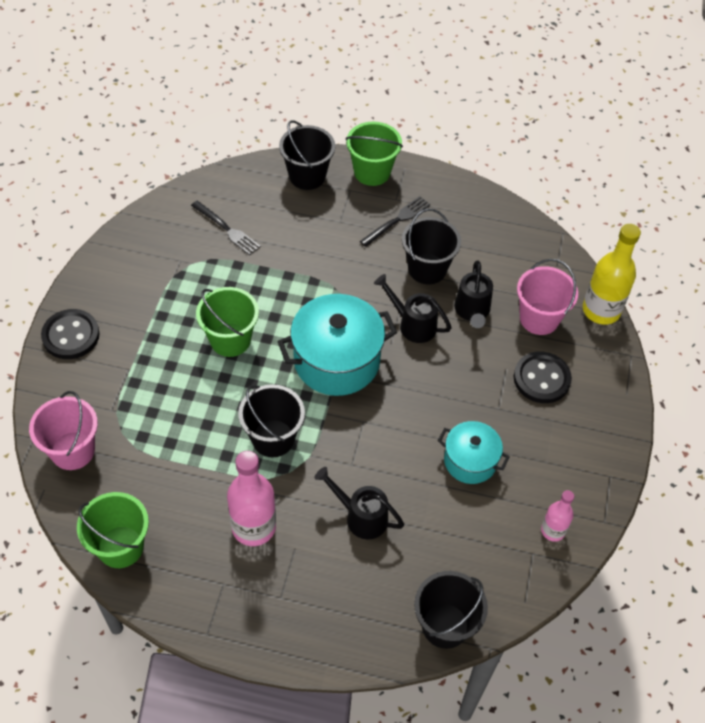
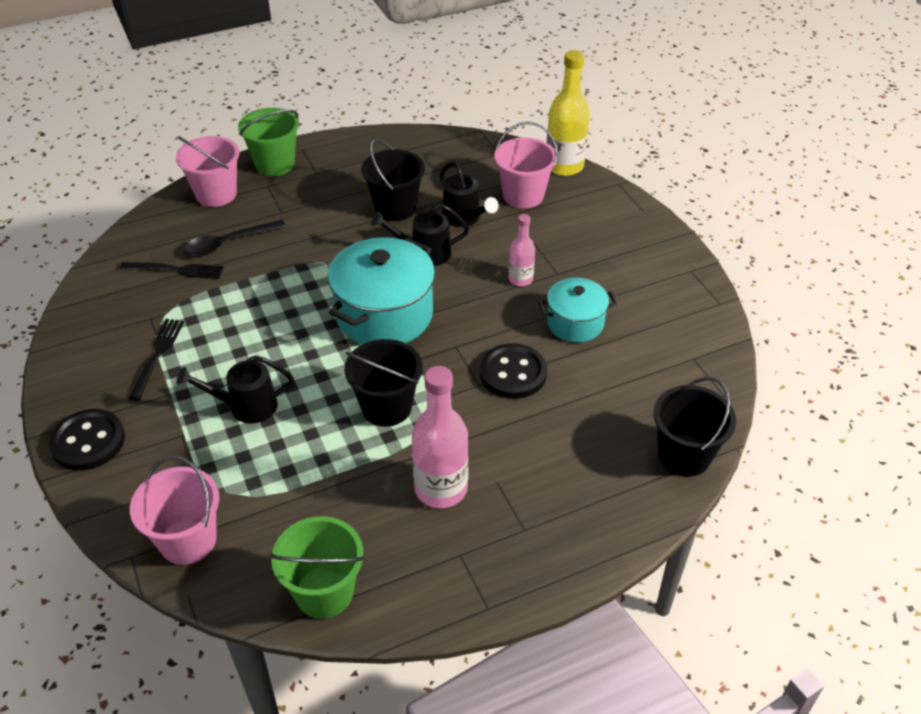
camera: 35 degrees left, 10 degrees down
(230, 340) = (266, 353): green bucket -> none
(280, 227) = (228, 243): none -> black spoon
(307, 176) = (216, 194): black bucket -> pink bucket
(361, 516) = (528, 419): black watering can -> black watering can (245, 406)
(397, 220) = (333, 187): black fork -> black fork (157, 355)
(541, 379) = (569, 234): black button -> black button (513, 373)
(553, 530) = (690, 333): pink bottle -> pink bottle (520, 279)

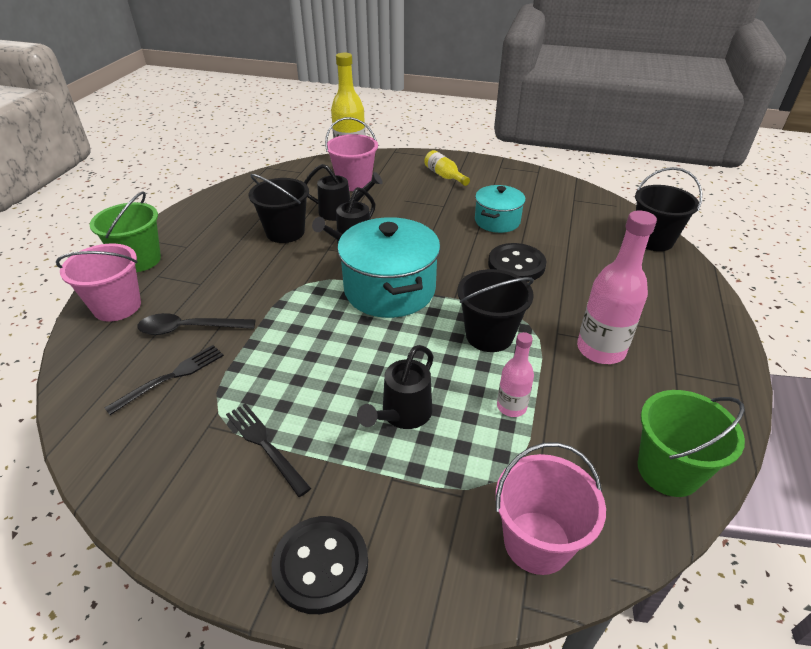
camera: 50 degrees left, 5 degrees down
(228, 243) = (189, 329): black spoon -> black spoon turned 75 degrees clockwise
(520, 279) = (430, 220): pink bottle -> pink bottle (511, 407)
(615, 243) = (444, 176): none -> yellow bottle

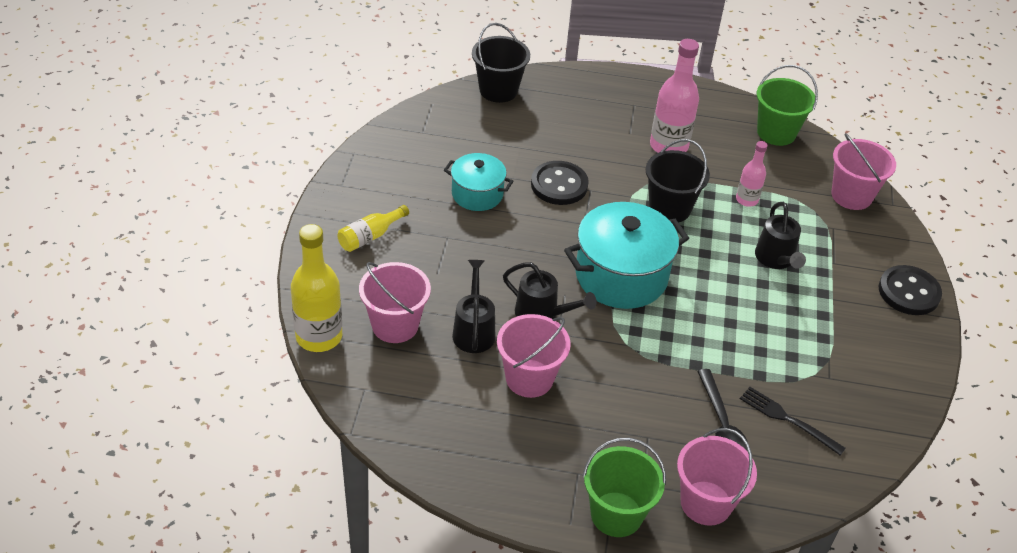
camera: 100 degrees left, 5 degrees up
(265, 445) = (833, 337): black fork -> none
(285, 232) = (529, 378): black bucket -> pink bucket
(402, 415) = (776, 260): black watering can -> black watering can turned 60 degrees clockwise

